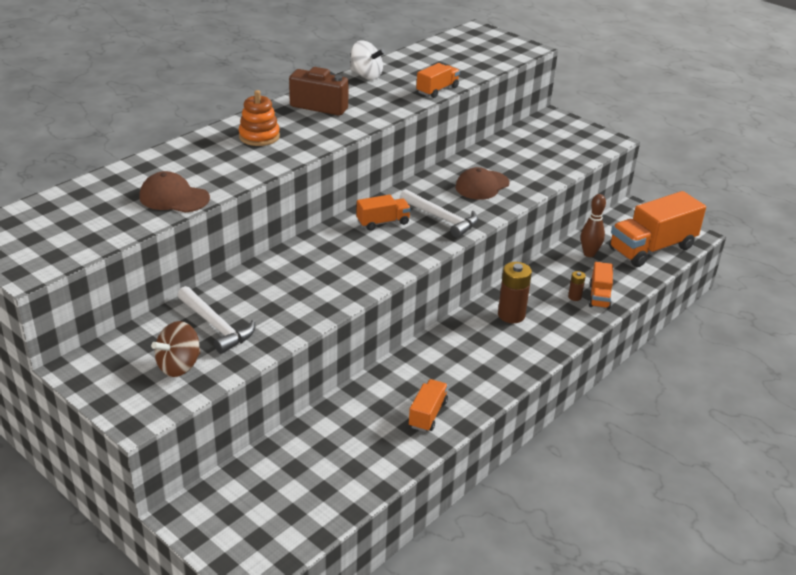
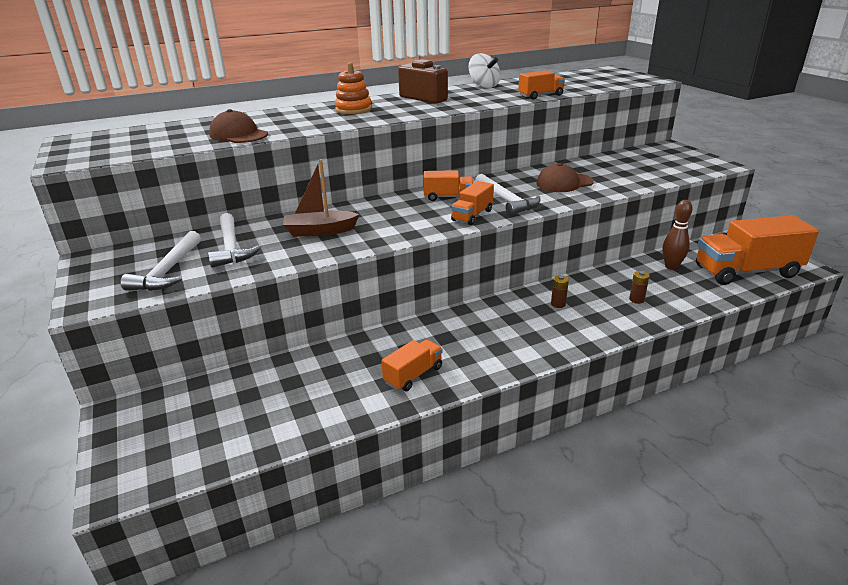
camera: 25 degrees right, 5 degrees down
(179, 366) = (168, 271): brown spinning top -> white hammer
(289, 289) = (320, 231): none -> brown boat
(511, 315) = (558, 304): brown battery -> brown battery, size x0.50
(599, 296) = (665, 303): orange truck -> orange truck (472, 215)

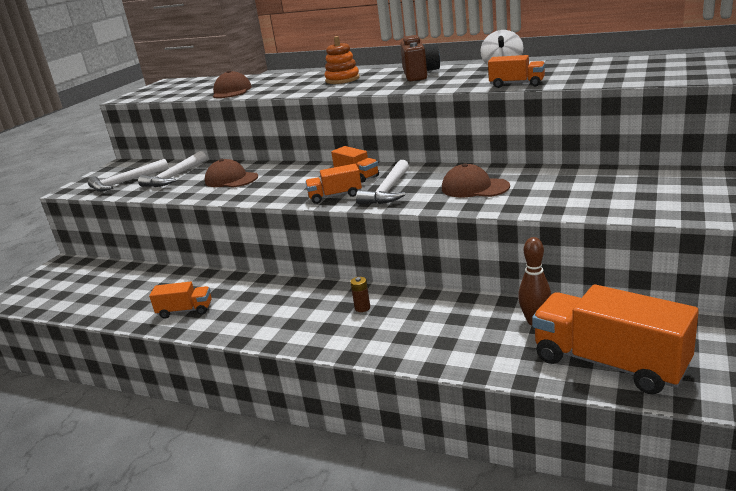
camera: 50 degrees right, 5 degrees down
(320, 231) = (231, 179): brown boat -> brown cap
(636, 300) = (430, 334): brown battery -> none

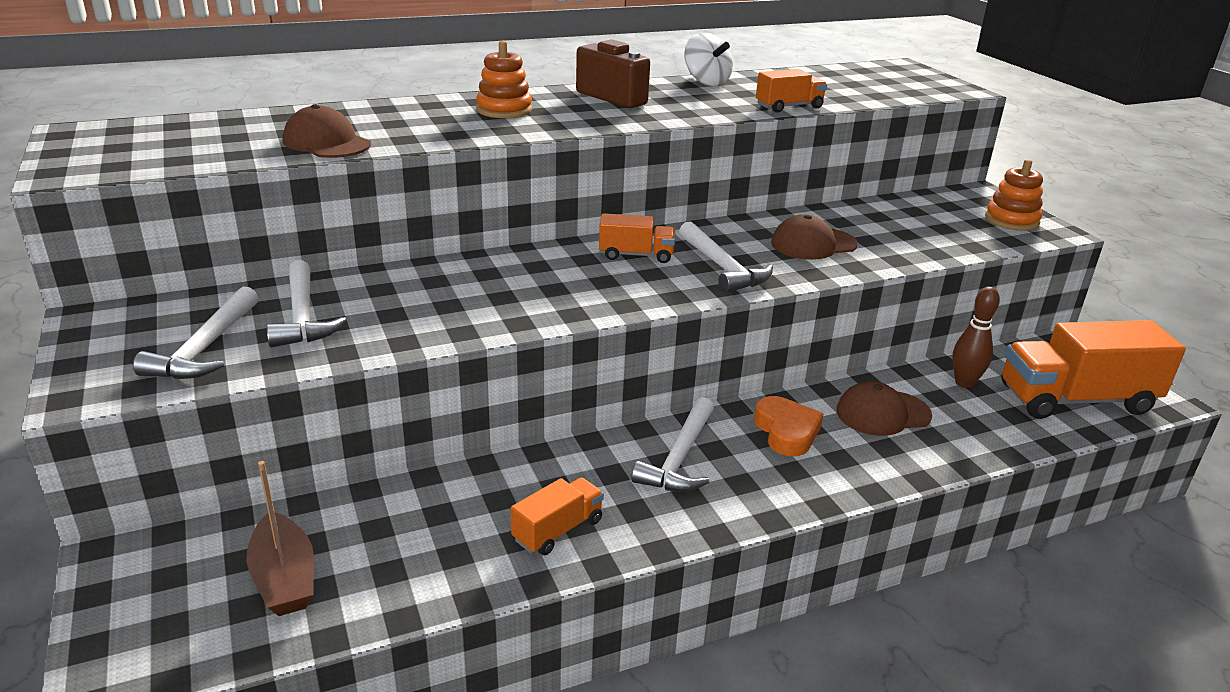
camera: 50 degrees left, 5 degrees up
(84, 290) = (284, 578): none -> brown boat
(231, 179) = (437, 298): brown cap -> brown cap (882, 413)
(287, 300) = (680, 457): none -> white hammer
(335, 196) = (668, 289): orange truck -> none
(362, 308) = (786, 431): brown battery -> orange heart
(682, 199) = (1011, 220): none -> orange stacking toy

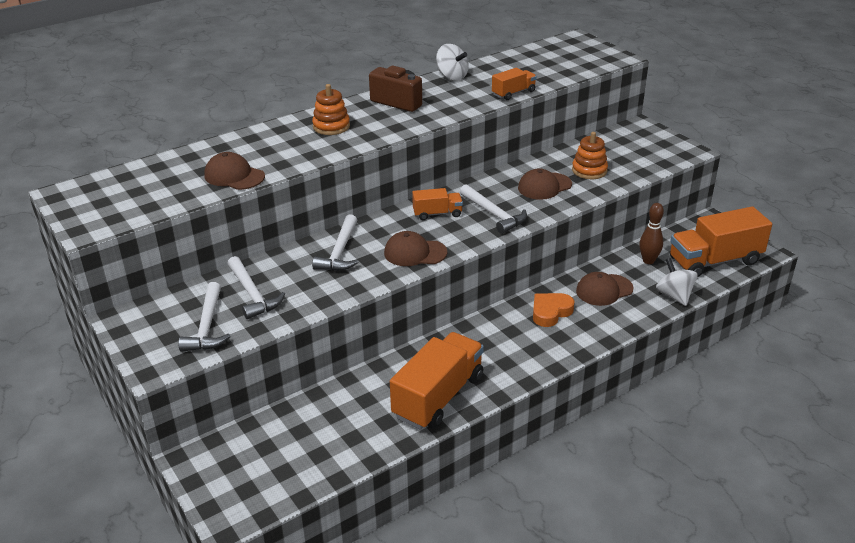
camera: 10 degrees left, 5 degrees up
(284, 578) = (296, 452): brown boat -> none
(558, 530) = (438, 397): orange truck -> orange truck, size x1.99
(578, 299) = (415, 253): none -> brown cap
(680, 457) = (493, 340): white hammer -> white hammer (340, 252)
(786, 431) = (550, 312): orange heart -> orange heart turned 105 degrees counterclockwise
(999, 439) = (674, 295): none -> white spinning top
(1011, 220) = (663, 146): orange stacking toy -> orange stacking toy (589, 170)

